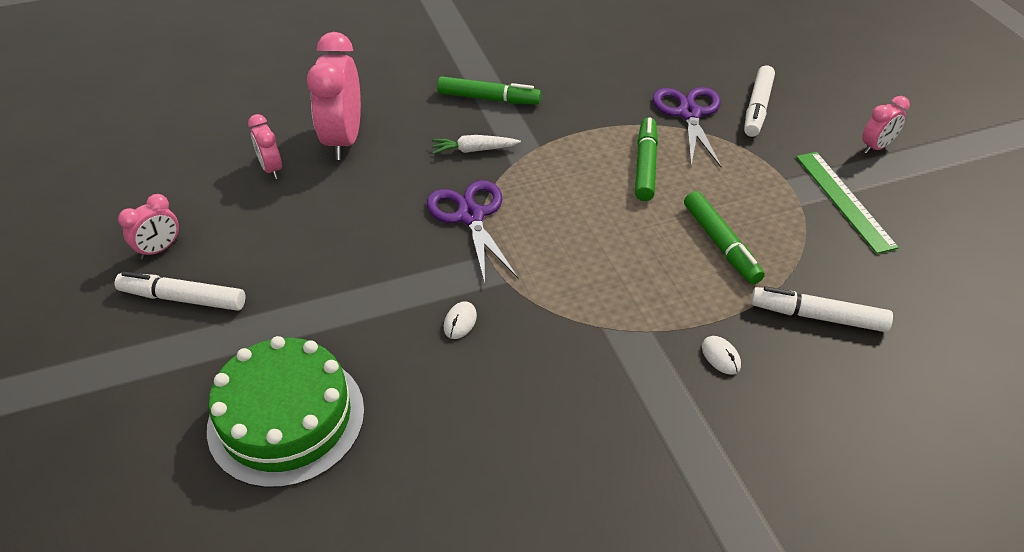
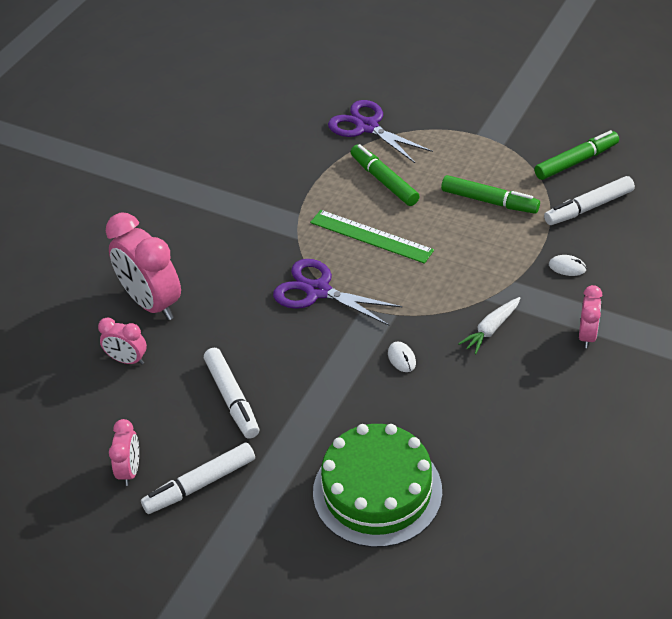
camera: 40 degrees left, 0 degrees up
(474, 150) = (258, 246): white carrot -> white carrot (491, 329)
(488, 98) = (216, 203): green marker -> green marker (576, 161)
(757, 108) = (404, 95): white marker -> white marker (232, 398)
(844, 200) = (524, 126): green ruler -> green ruler (371, 236)
(876, 147) = (503, 78): pink clock -> pink clock (587, 335)

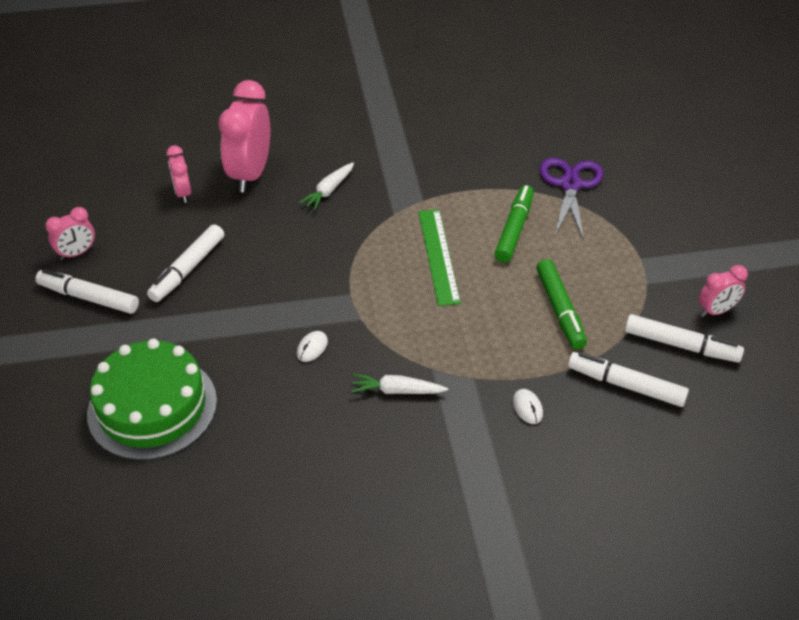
camera: 50 degrees right, 0 degrees up
(228, 263) = (329, 191): none -> white carrot
(318, 291) = (344, 257): purple scissors -> none
(576, 161) = (681, 345): green marker -> white marker
(587, 335) = (450, 466): pink clock -> pink clock (716, 311)

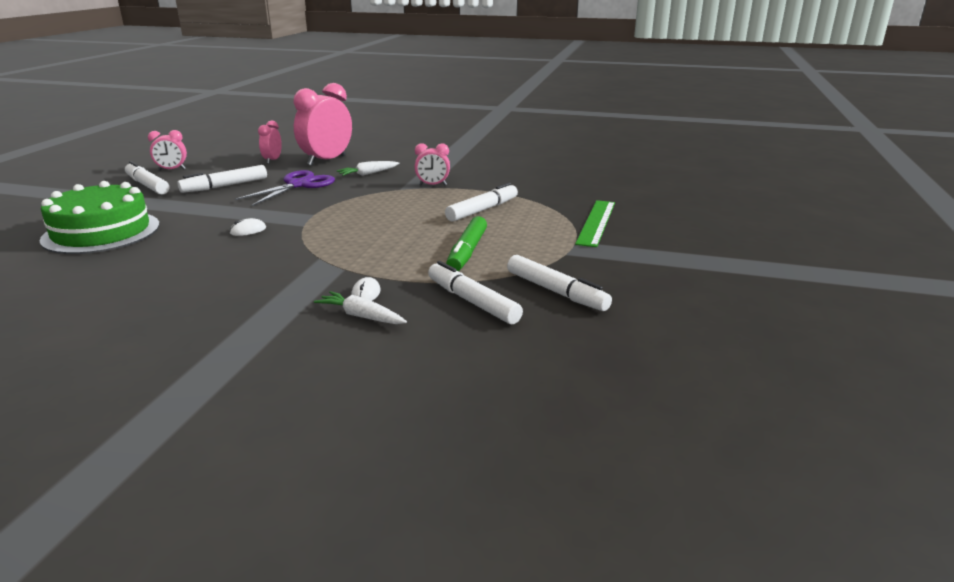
camera: 25 degrees right, 20 degrees down
(397, 391) = (275, 262): white carrot -> white carrot (361, 316)
(438, 256) = (404, 211): green ruler -> green ruler (596, 222)
(514, 229) = (482, 210): green marker -> white marker
(570, 185) = (557, 199): purple scissors -> purple scissors (298, 185)
(716, 311) = (616, 281): pink clock -> pink clock (432, 185)

